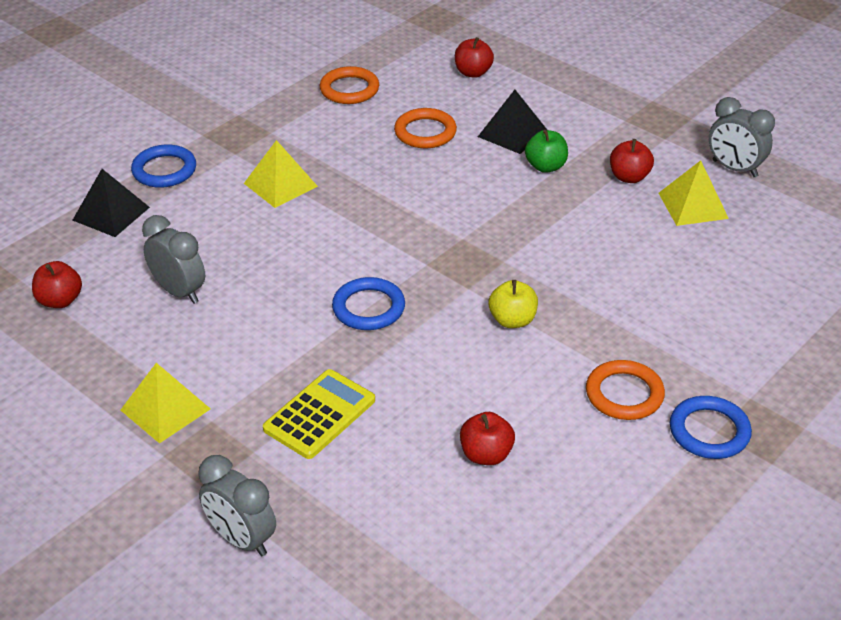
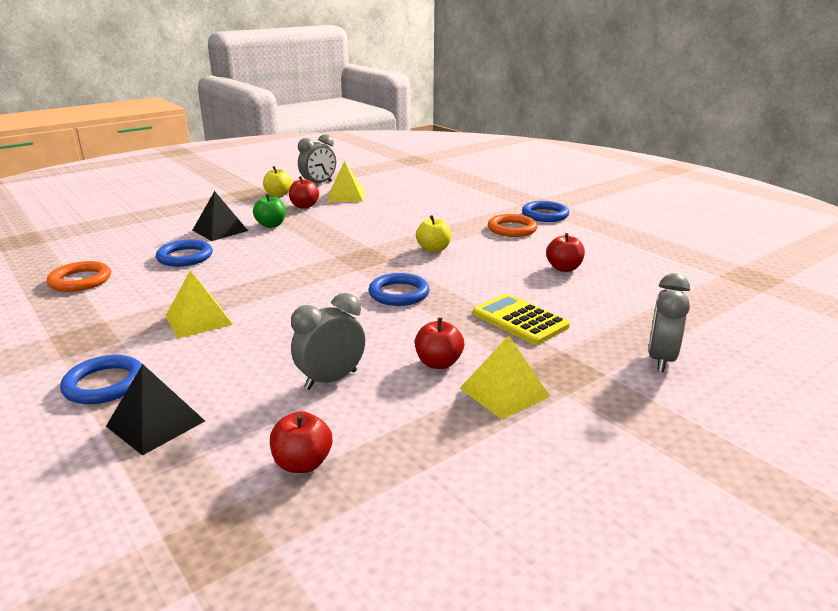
camera: 80 degrees left, 15 degrees down
(241, 539) = (661, 359): grey clock -> grey clock turned 150 degrees clockwise
(425, 132) = (185, 257): orange ring -> blue ring
(473, 72) = (122, 235): red apple -> red apple (438, 363)
(665, 144) = (278, 195): none -> yellow apple

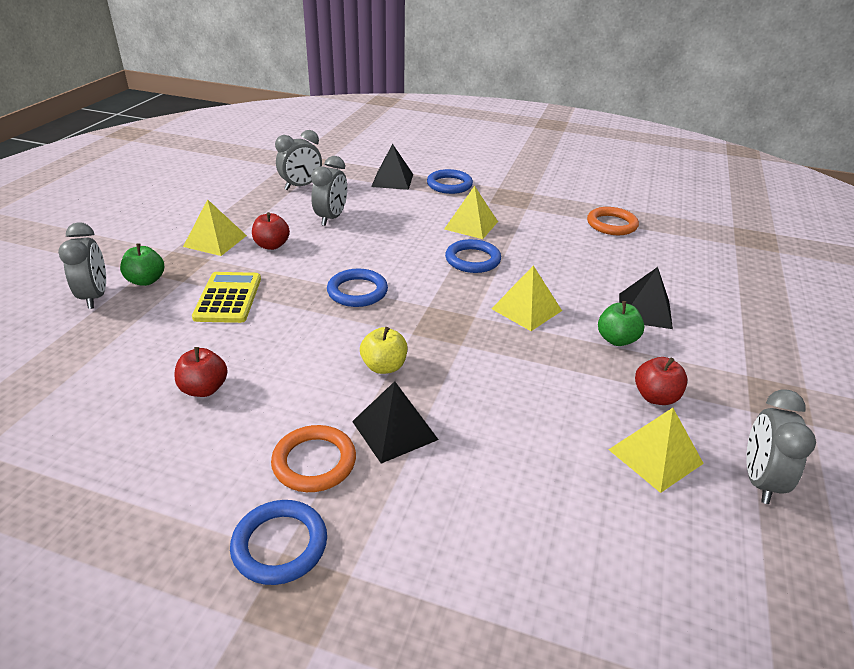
camera: 145 degrees right, 10 degrees up
(185, 257) = (596, 268): blue ring -> blue ring (472, 260)
(278, 195) = (740, 412): yellow apple -> none
(292, 250) = (526, 309): none -> yellow pyramid
(302, 463) = (301, 186): red apple -> grey clock
(458, 228) = (394, 430): none -> black pyramid
(520, 320) = (228, 298): yellow calculator -> yellow calculator turned 105 degrees counterclockwise
(603, 362) = (146, 281): none -> green apple

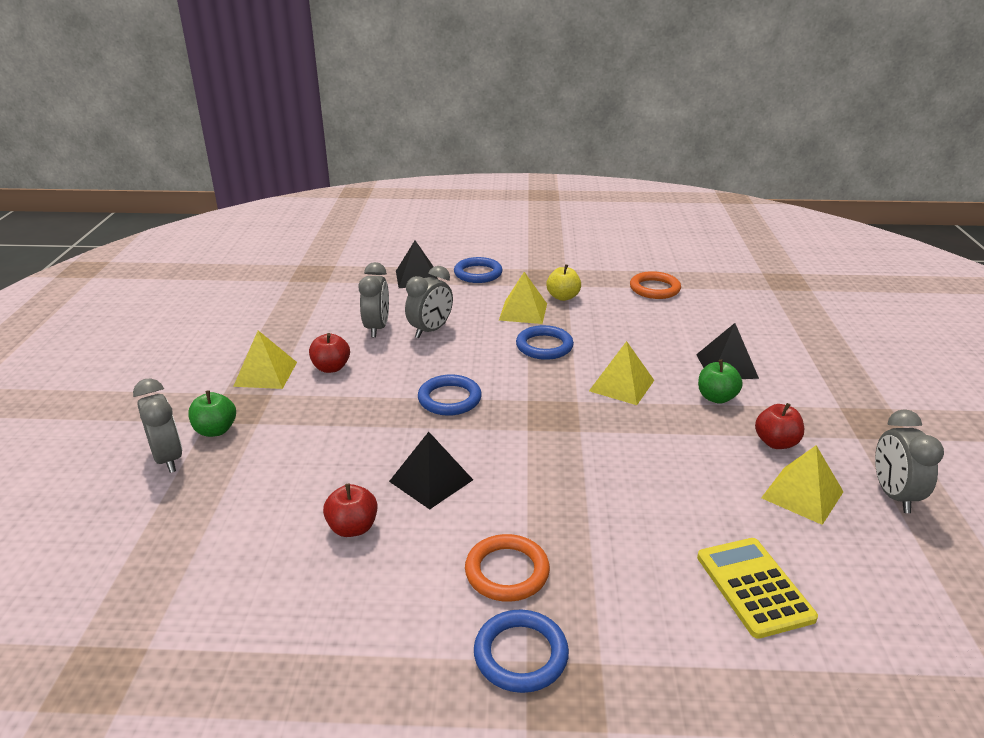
camera: 15 degrees left, 5 degrees down
(228, 298) = (319, 431): yellow calculator -> yellow calculator (754, 587)
(301, 186) = (323, 299): grey clock -> grey clock (430, 331)
(384, 366) = (519, 467): yellow apple -> yellow apple (563, 297)
(394, 430) = (564, 524): black pyramid -> black pyramid (431, 480)

